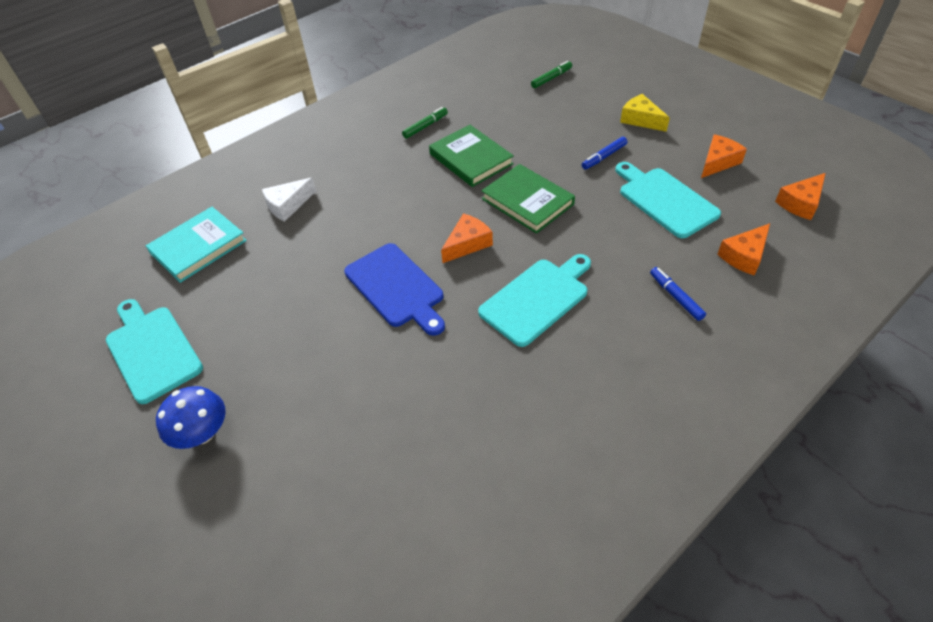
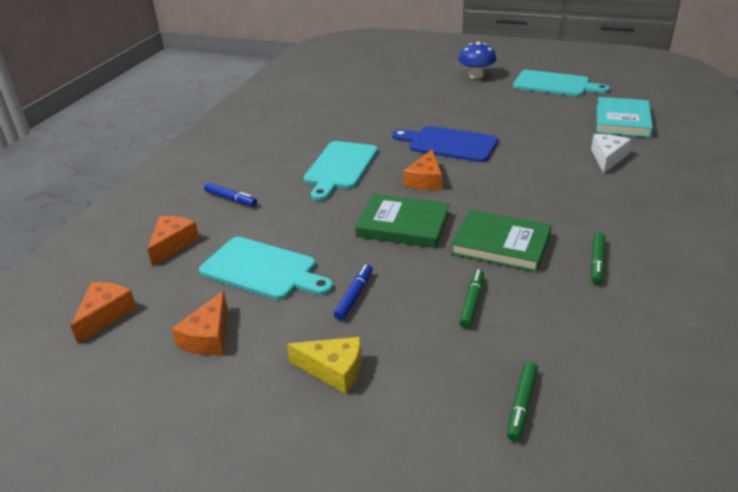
camera: 150 degrees right, 15 degrees down
(530, 129) = (472, 302): none -> green marker

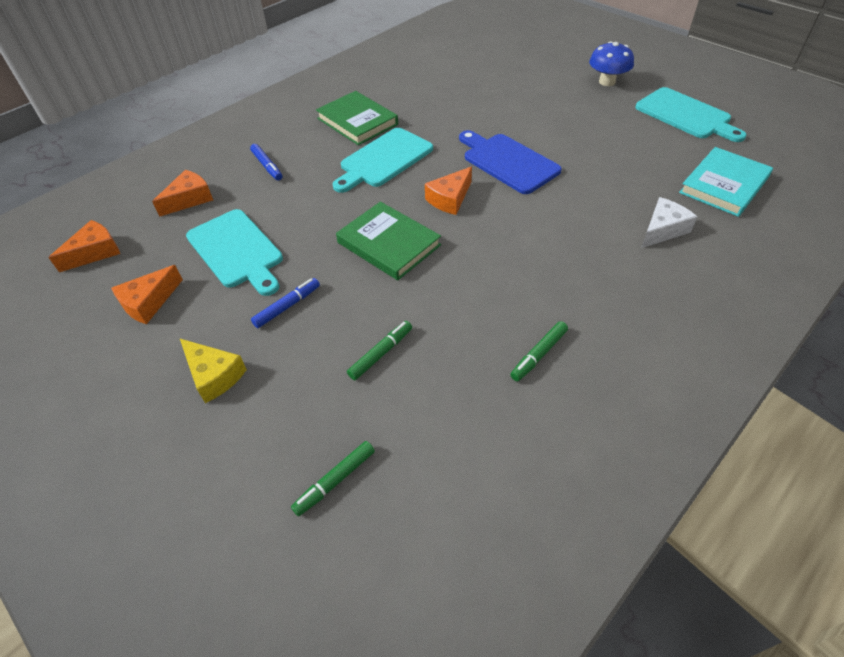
camera: 25 degrees right, 15 degrees up
(501, 244) = (461, 298): green book -> green book (357, 121)

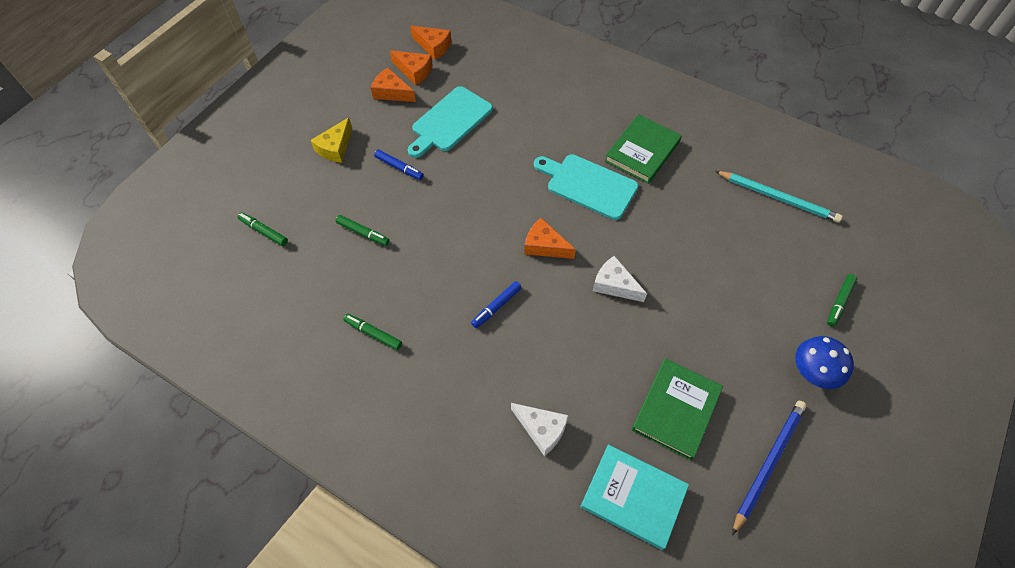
camera: 75 degrees right, 10 degrees up
(189, 199) = (501, 74): orange cheese -> orange cheese (414, 71)
(267, 166) = (555, 107): blue marker -> blue marker (496, 307)
(388, 244) = (476, 213): green book -> green book (675, 409)
(440, 65) = (777, 198): none -> turquoise pencil
(508, 162) = (614, 285): blue cutting board -> white cheese
(547, 59) = (839, 302): none -> green marker
(686, 115) = (768, 464): turquoise cutting board -> blue pencil

